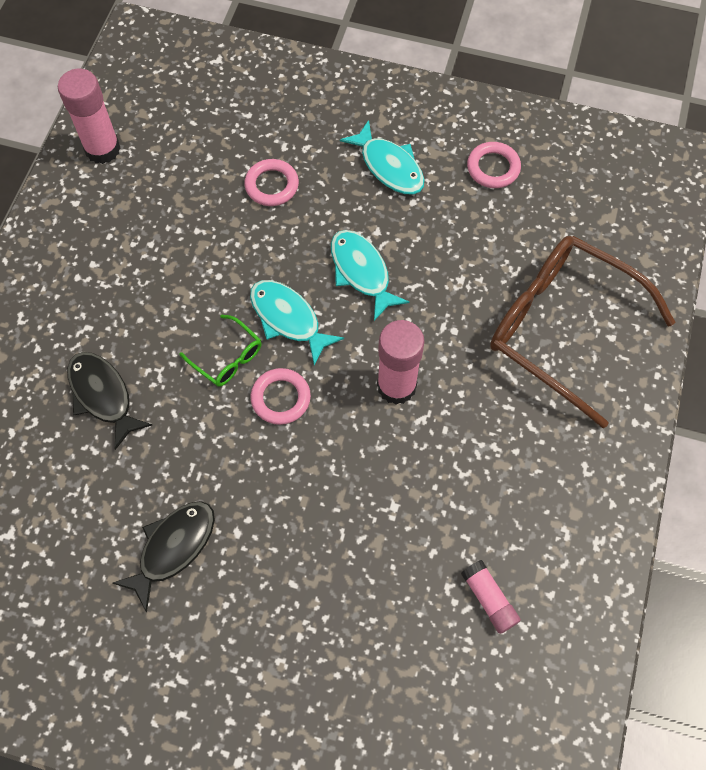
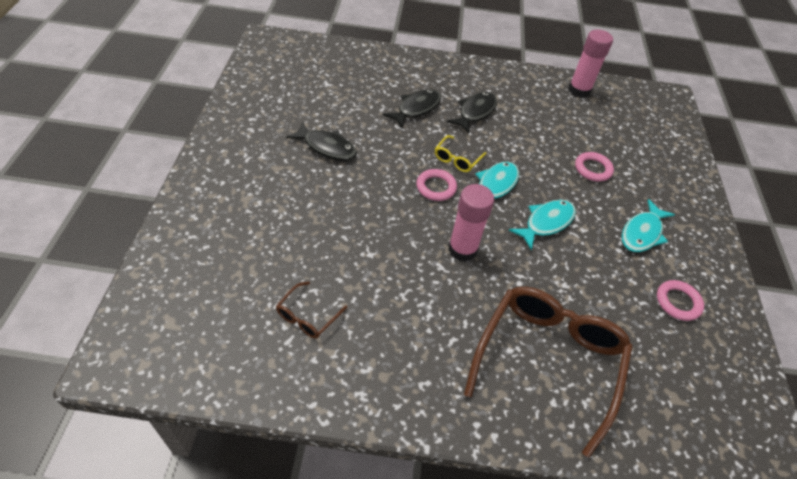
camera: 75 degrees right, 15 degrees down
(127, 309) = (475, 112): none -> black fish
(227, 358) = (457, 159): green glasses -> yellow glasses
(489, 599) = (307, 316): pink glue stick -> brown glasses

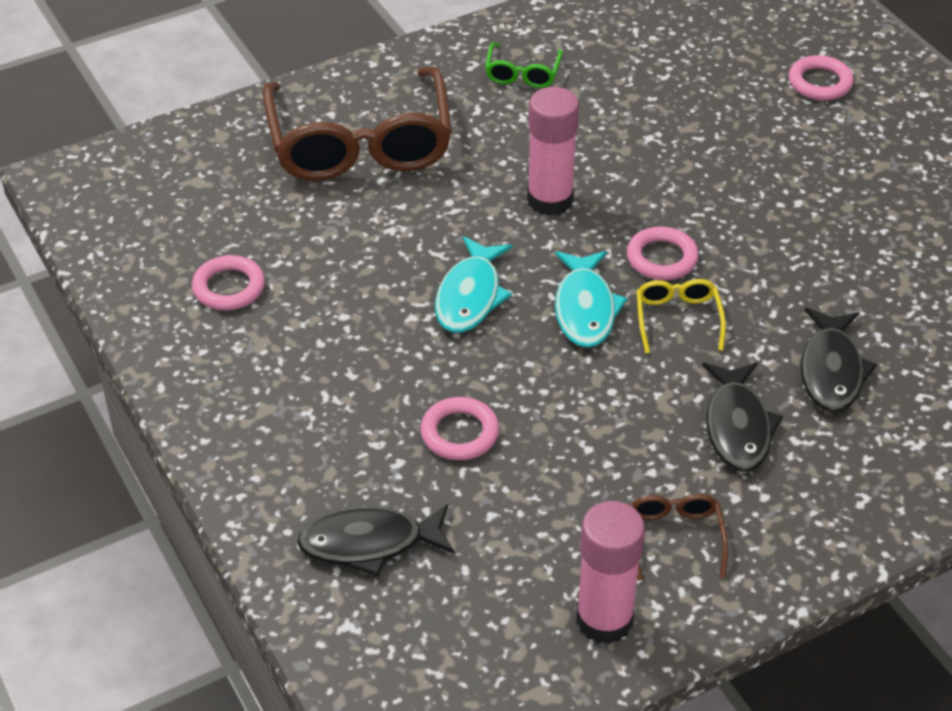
camera: 150 degrees right, 5 degrees down
(237, 228) = (820, 83): none -> pink ring
(307, 316) = (642, 54): brown glasses -> brown glasses (675, 537)
(327, 147) = (864, 226): black fish -> black fish (369, 544)
(398, 351) = (522, 74): none -> green glasses
(642, 233) = (321, 362): turquoise fish -> none

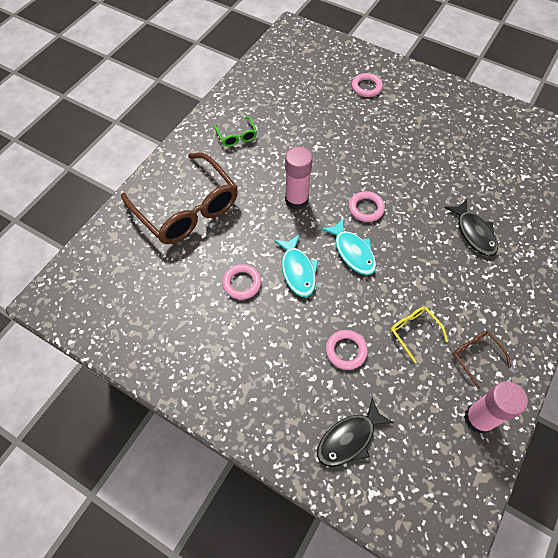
camera: 30 degrees left, 15 degrees up
(229, 288) = (179, 324): pink ring -> pink ring (242, 283)
(677, 319) = (395, 237): yellow glasses -> yellow glasses (413, 331)
(737, 427) = (458, 282): black fish -> none

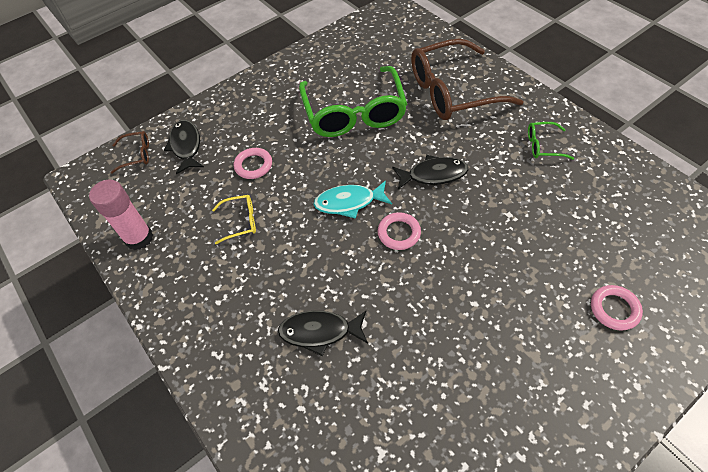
camera: 115 degrees right, 5 degrees down
(242, 283) = (354, 113): pink ring -> green glasses
(296, 200) = (433, 175): pink glue stick -> black fish
(297, 270) = (348, 154): turquoise fish -> none
(475, 356) = (189, 262): brown glasses -> brown glasses (136, 155)

